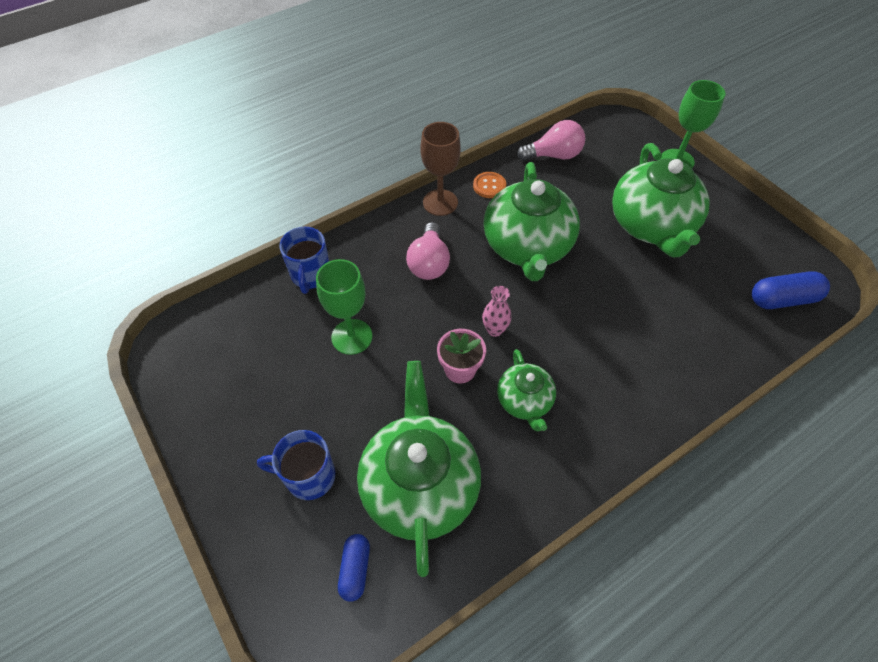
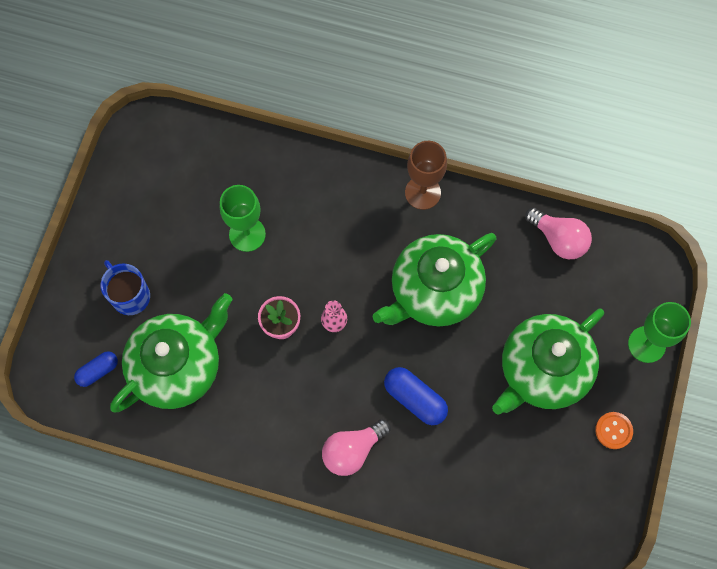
camera: 50 degrees right, 15 degrees up
(311, 275) = (273, 162): blue mug -> none
(429, 263) = (355, 233): pink light bulb -> pink light bulb (352, 450)
(489, 186) = (474, 215): orange button -> orange button (613, 430)
(524, 401) = (291, 386): green teapot -> none
(782, 299) = (548, 517): blue capsule -> blue capsule (415, 399)

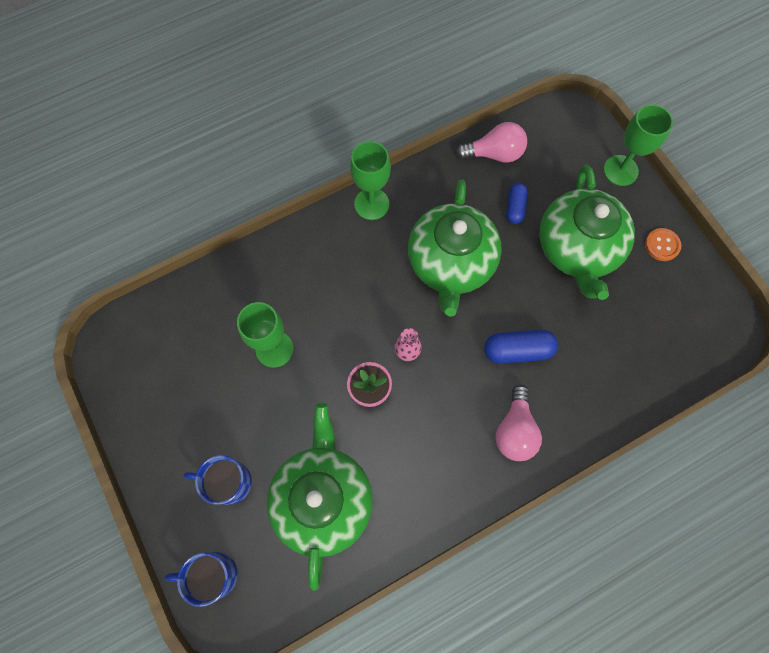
camera: 45 degrees left, 0 degrees up
(64, 345) = (214, 575): none -> blue mug
(98, 371) = (263, 567): blue capsule -> blue capsule (515, 207)
(422, 192) = (371, 204): brown goblet -> green goblet

